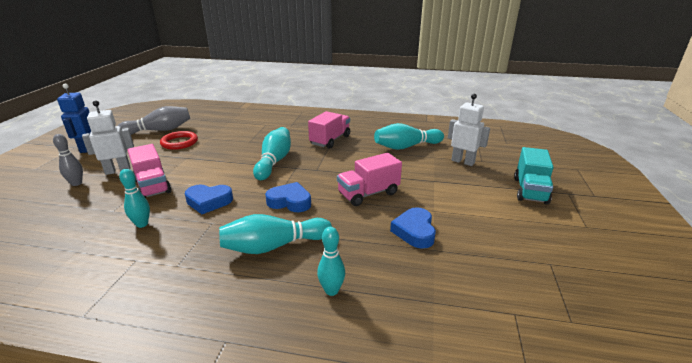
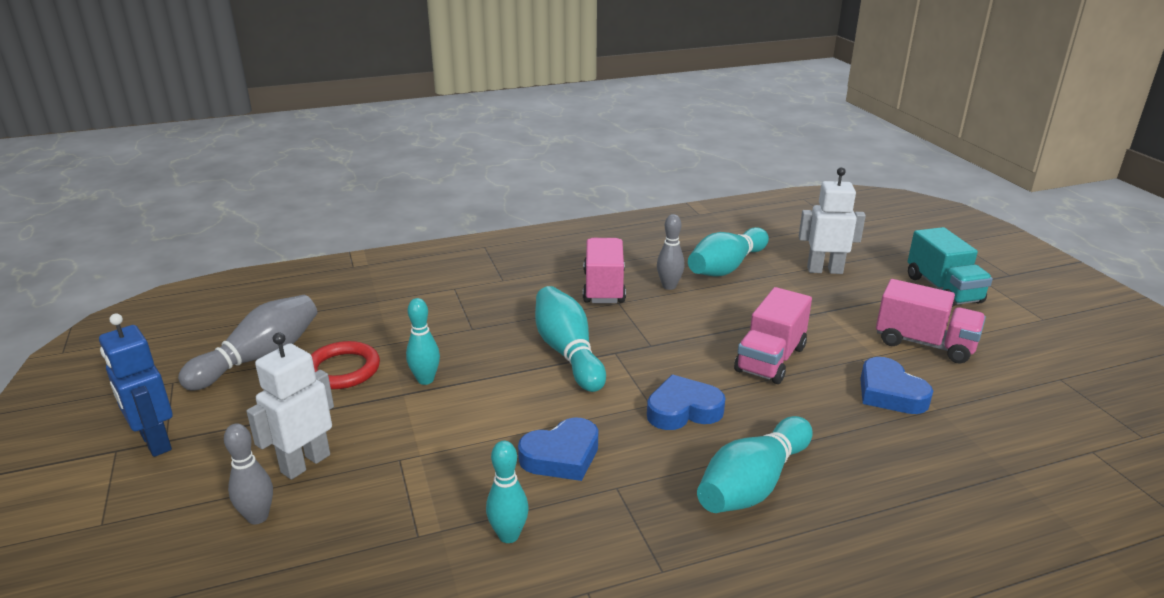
camera: 30 degrees left, 0 degrees up
(152, 186) = (422, 466): pink truck -> pink truck (924, 344)
(331, 290) = (897, 510): turquoise bowling pin -> turquoise bowling pin (425, 380)
(363, 147) = (669, 286): none -> grey bowling pin

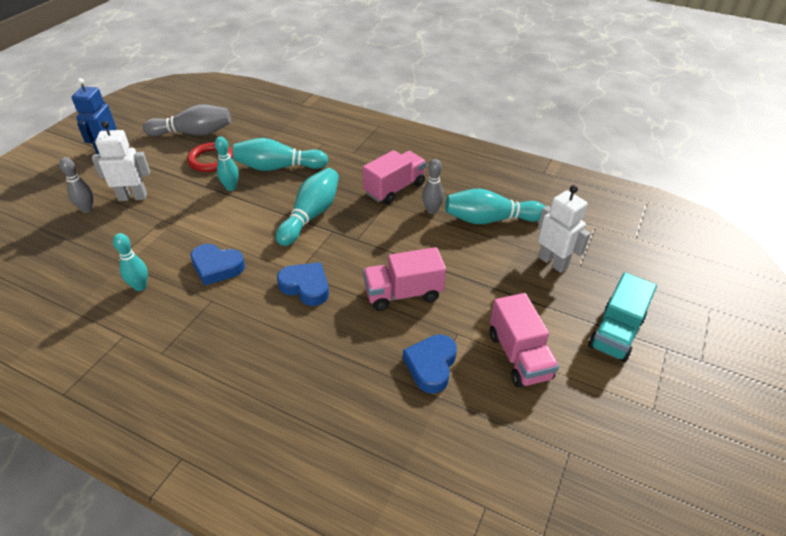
camera: 45 degrees right, 15 degrees up
(753, 484) = (265, 350): turquoise bowling pin -> turquoise bowling pin (278, 167)

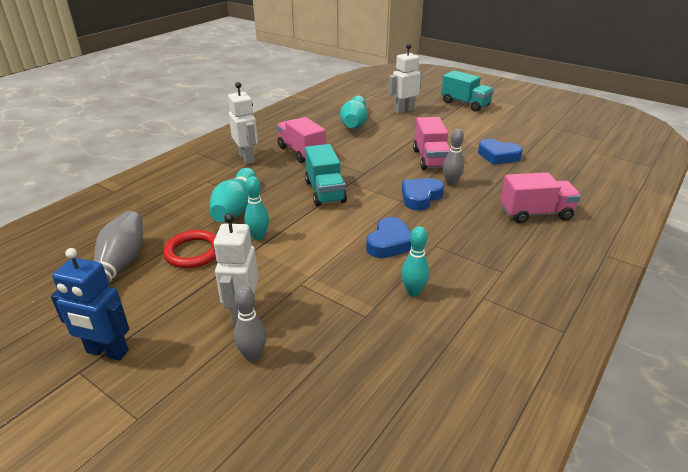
camera: 80 degrees left, 10 degrees down
(311, 215) = (325, 192): turquoise bowling pin -> turquoise truck
(372, 157) = (247, 158): none -> white robot
(432, 210) = (336, 141): grey bowling pin -> grey bowling pin (451, 183)
(519, 356) = (486, 130): pink truck -> pink truck (535, 213)

